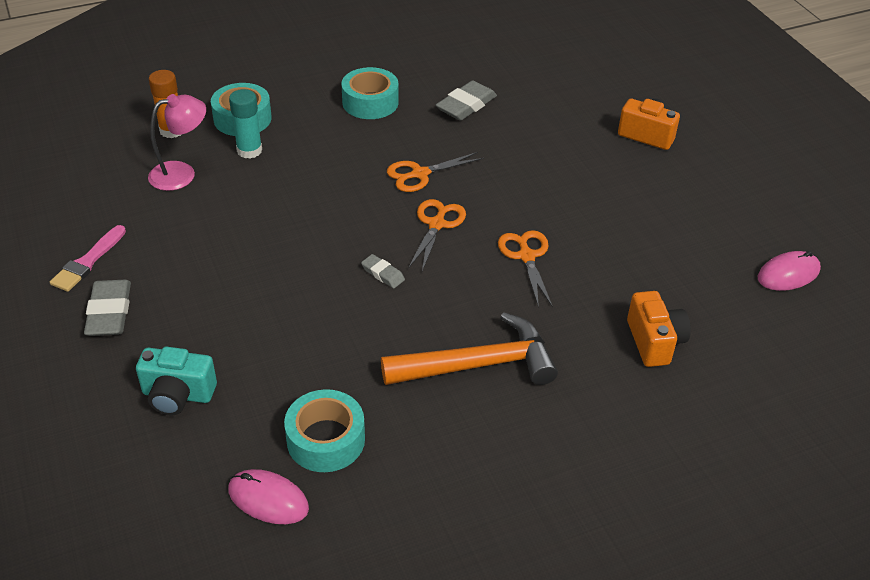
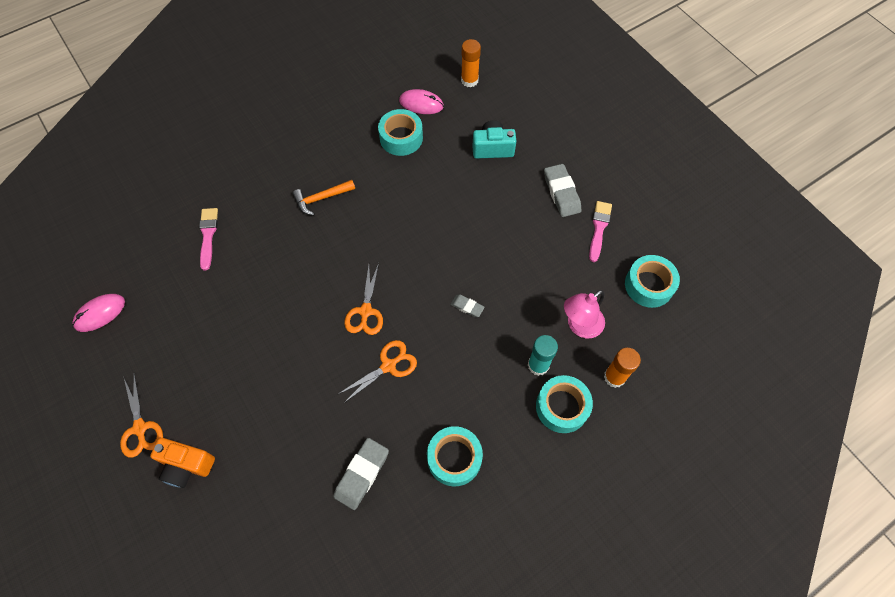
camera: 170 degrees right, 20 degrees up
(71, 196) = (649, 285): none -> turquoise tape
(155, 532) = (469, 80): none -> orange glue stick
(383, 274) = (396, 256): grey eraser -> grey eraser (467, 307)
(479, 365) = (321, 198): orange hammer -> orange hammer, size x0.58
(526, 256) = (295, 293): orange scissors -> orange scissors (140, 428)
(654, 342) = (208, 235): orange camera -> pink brush

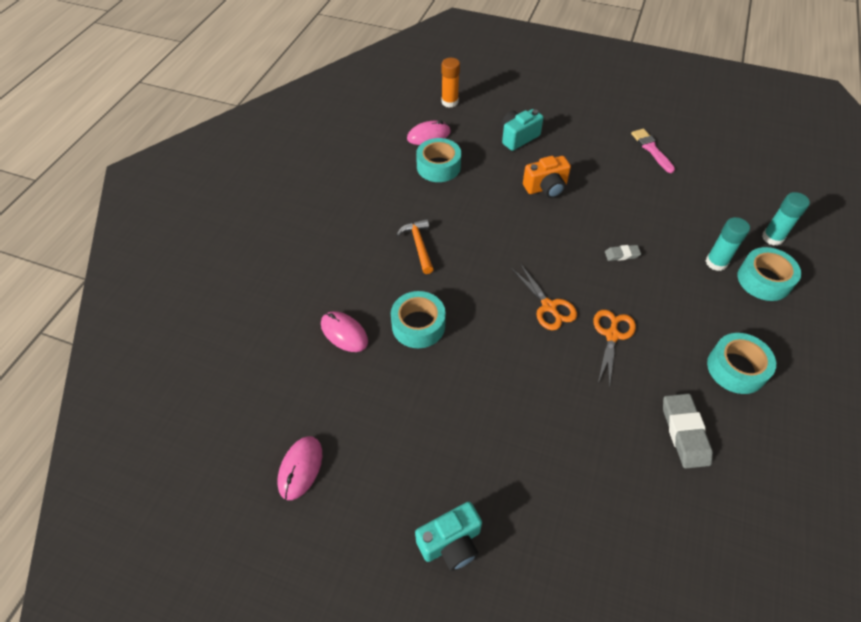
camera: 35 degrees left, 10 degrees down
(140, 428) = (451, 543): orange scissors -> turquoise camera
(186, 465) = (531, 541): orange camera -> orange camera (546, 188)
(208, 235) = (344, 333): pink brush -> pink mouse
(321, 198) = (419, 245): orange hammer -> orange hammer turned 135 degrees clockwise
(561, 193) = (600, 140): grey eraser -> none
(579, 326) = (712, 219): pink lamp -> none
(614, 377) = (772, 237): orange glue stick -> turquoise glue stick
(649, 285) = (724, 166): turquoise tape -> turquoise tape (418, 325)

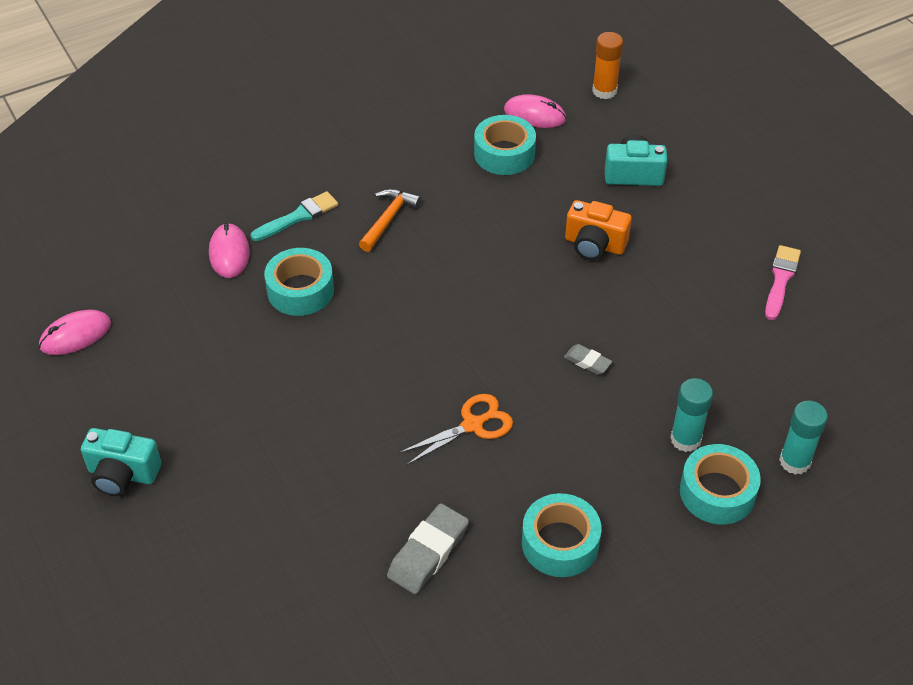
camera: 40 degrees right, 5 degrees down
(361, 280) = (298, 217): none -> turquoise brush
(548, 307) = (443, 357): orange scissors -> none

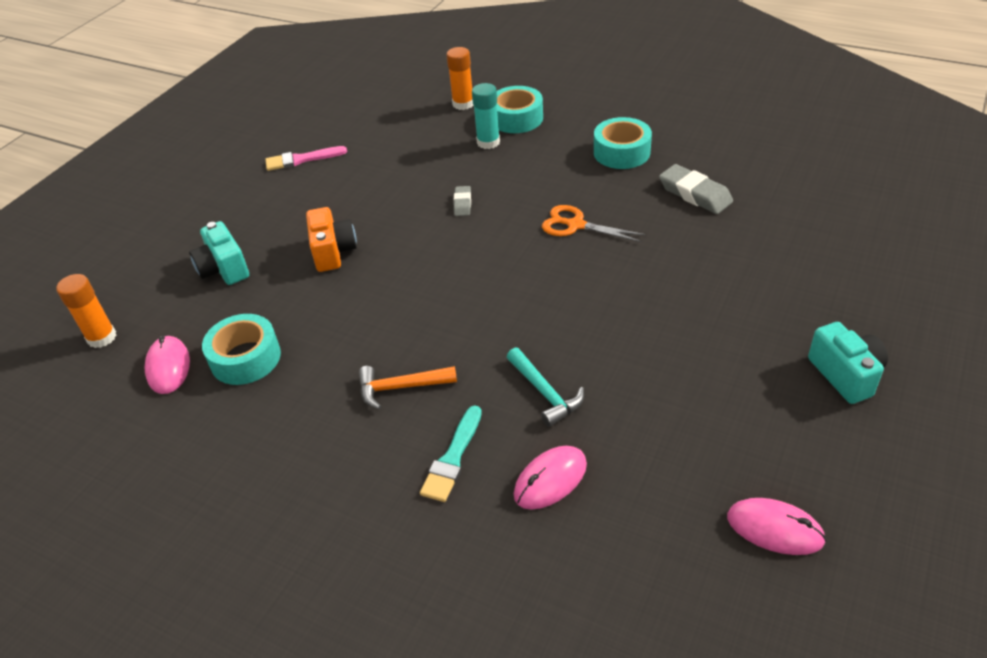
camera: 120 degrees left, 5 degrees down
(298, 217) = (453, 458): turquoise brush -> turquoise brush turned 90 degrees counterclockwise
(300, 290) = (545, 393): turquoise tape -> turquoise hammer
(428, 552) = (695, 194): grey eraser -> grey eraser turned 45 degrees clockwise
(795, 461) = (463, 104): turquoise glue stick -> orange glue stick

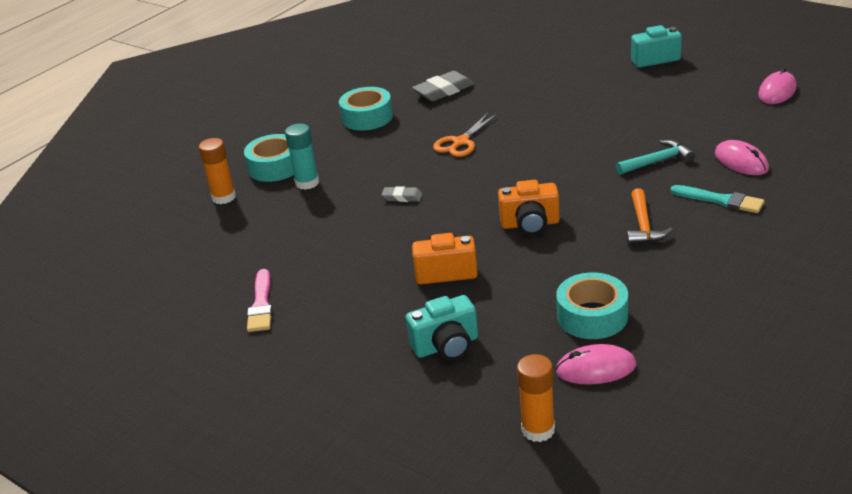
camera: 80 degrees left, 10 degrees down
(409, 297) = (530, 224): none -> orange camera

